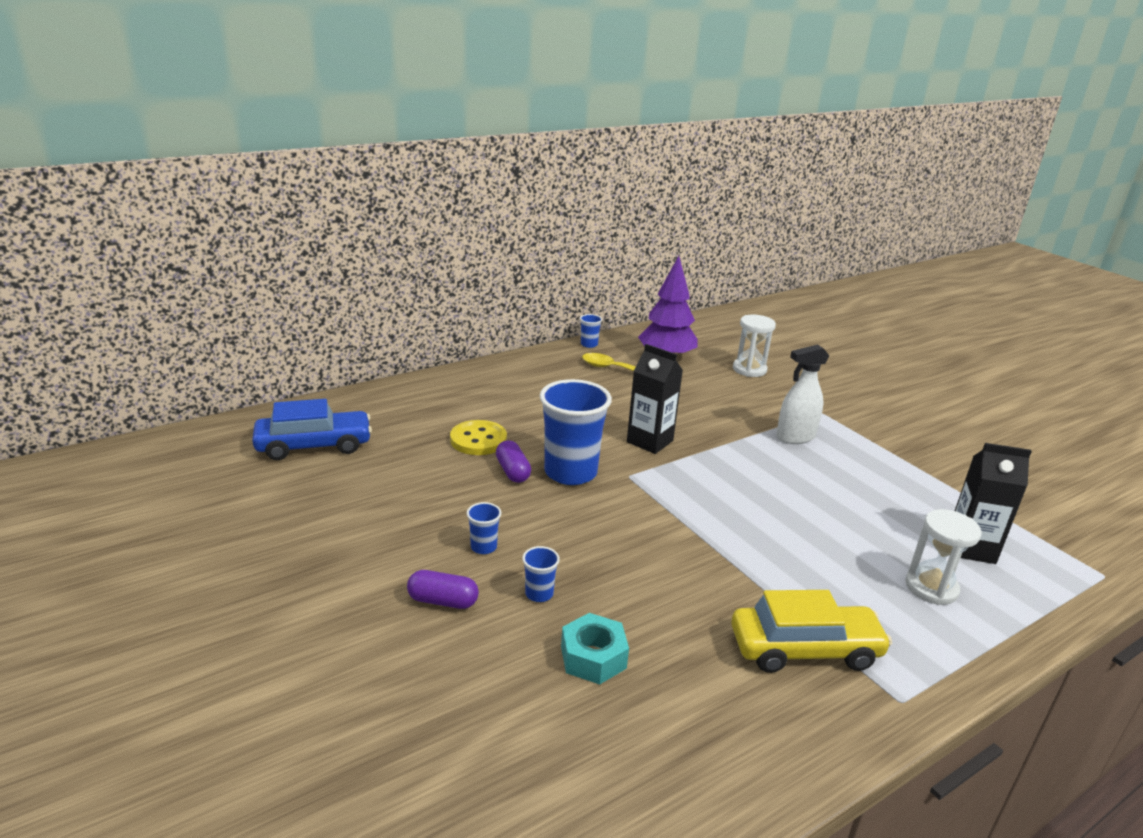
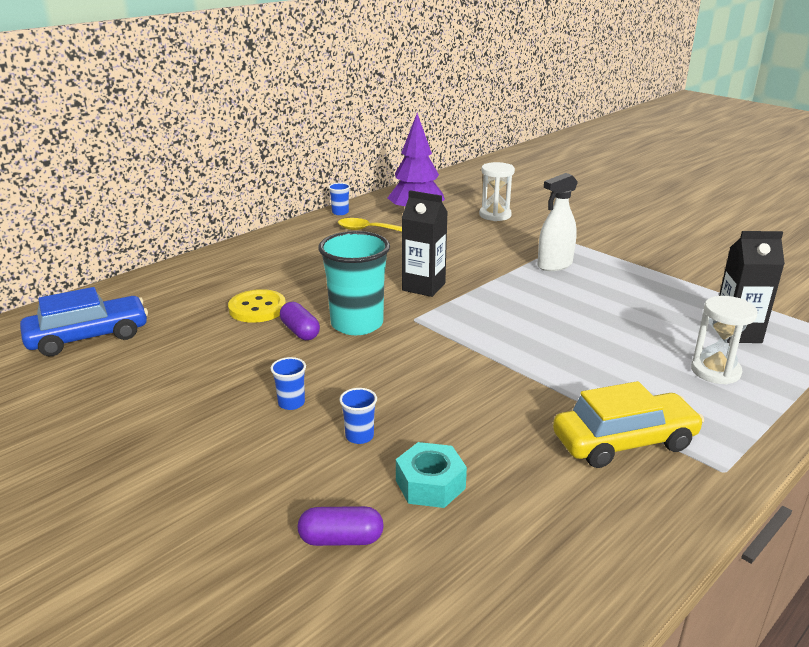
camera: 10 degrees left, 0 degrees up
(443, 601) = (264, 459): purple capsule -> purple capsule (341, 539)
(570, 472) = (357, 324): blue cup -> turquoise cup

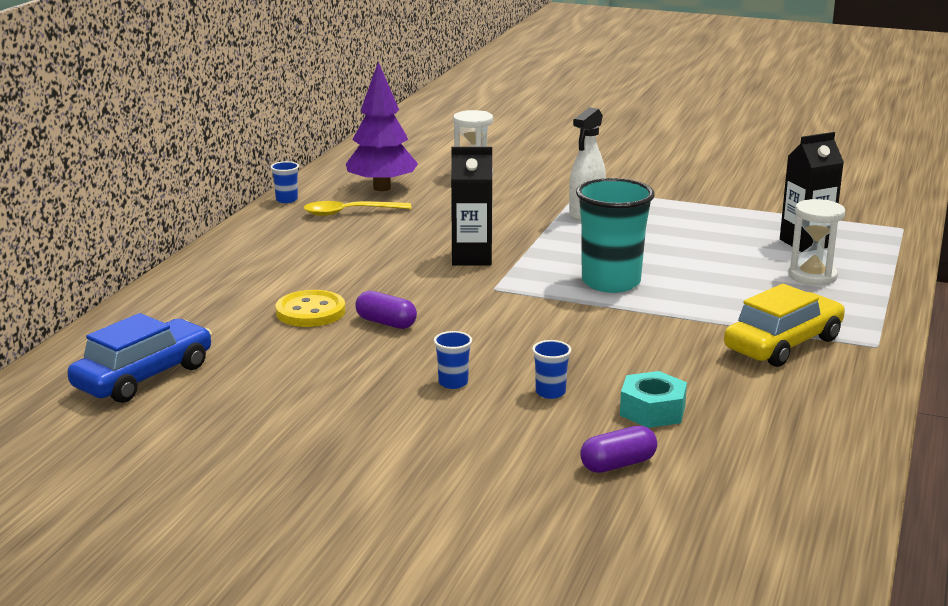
camera: 25 degrees left, 5 degrees down
(357, 324) = (439, 304): turquoise cup -> turquoise cup (611, 282)

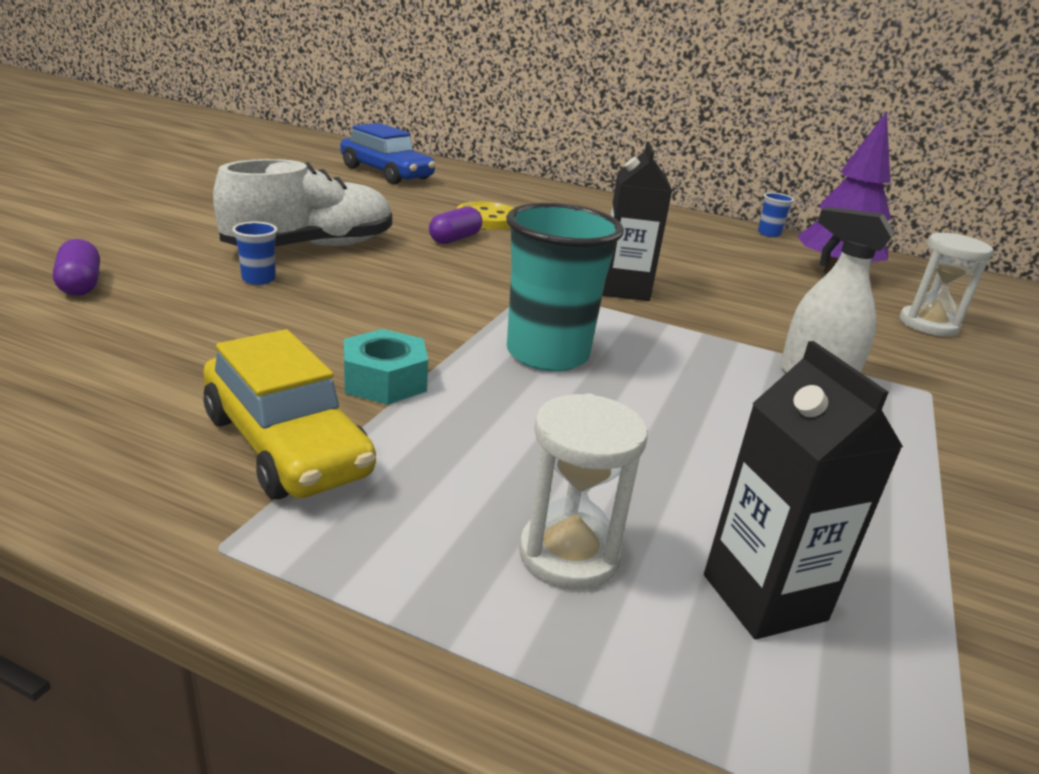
camera: 90 degrees right, 5 degrees up
(349, 213) = (744, 253): yellow spoon -> none
(453, 383) = (311, 247): blue cup -> white shoe
(652, 411) = (171, 318): turquoise nut -> turquoise nut (384, 380)

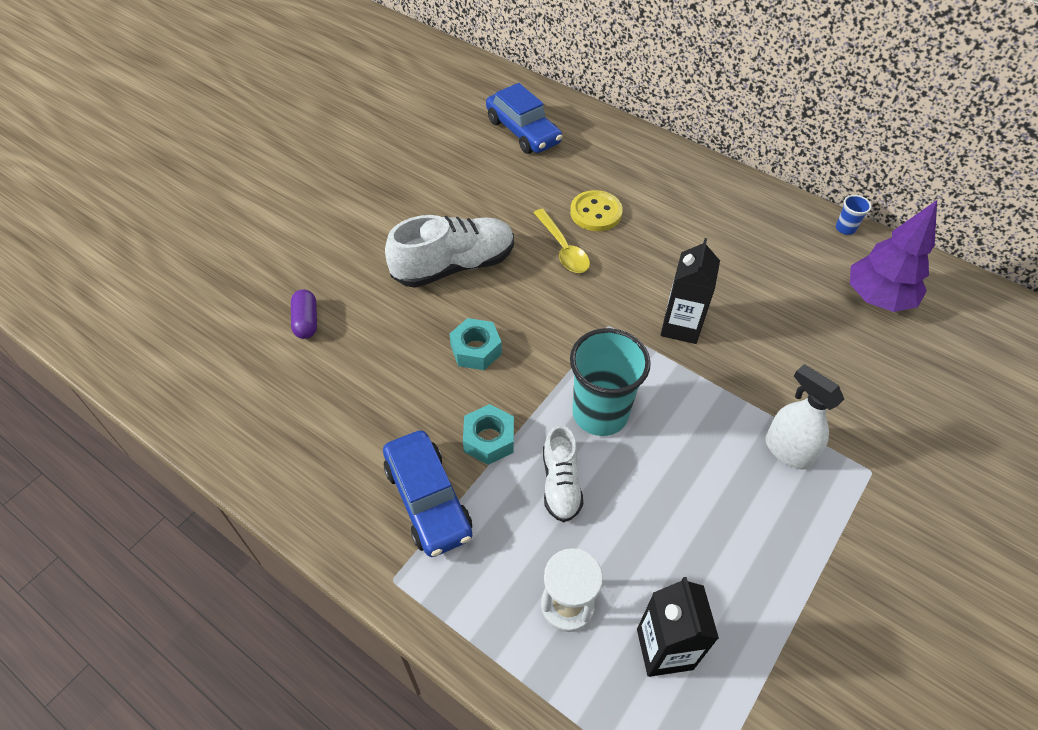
camera: 15 degrees right, 25 degrees up
(258, 279) = (416, 313): blue cup -> none
(286, 445) = (428, 500): yellow car -> blue car
(351, 306) = (476, 350): none -> turquoise nut
(455, 239) = (563, 249): purple capsule -> yellow spoon
(511, 418) = (560, 483): none -> white shoe
(928, 325) = (922, 381): white hourglass -> none

